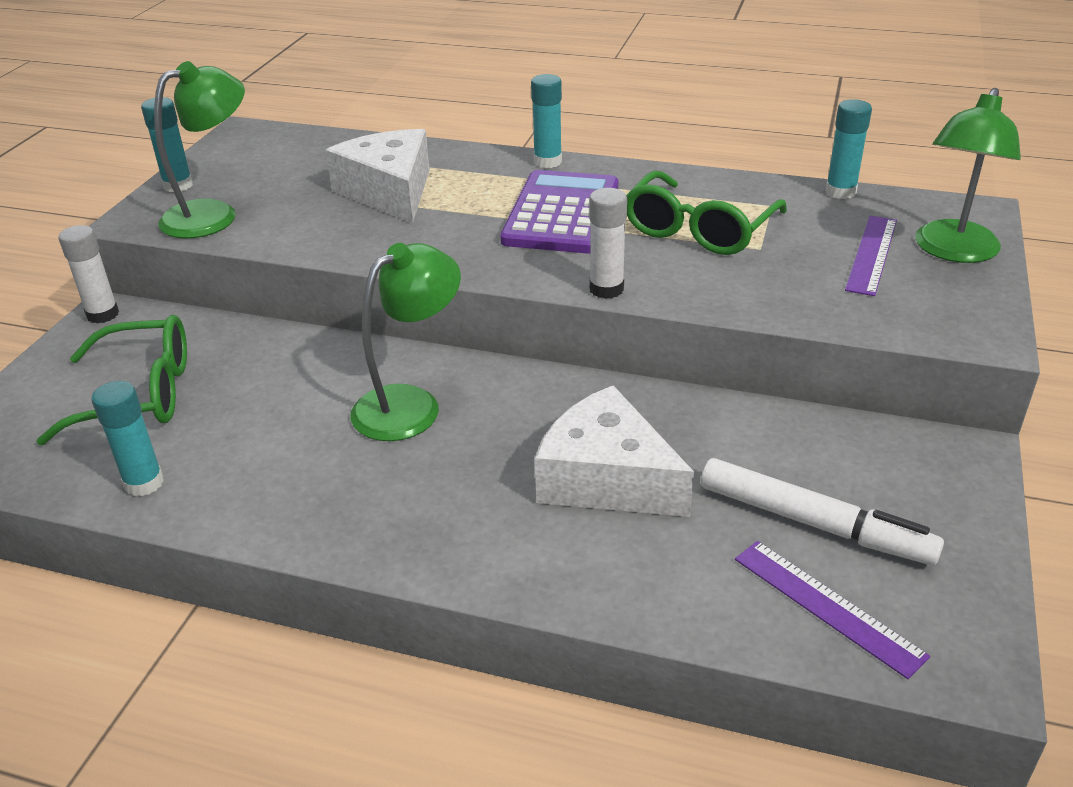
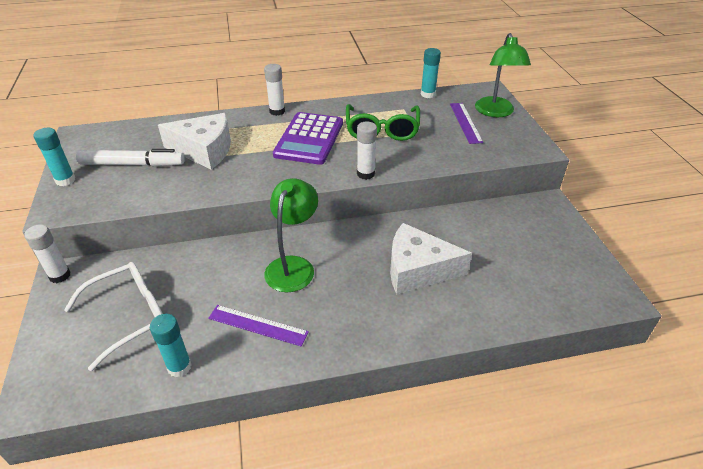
camera: 30 degrees left, 5 degrees up
(140, 394) = (130, 316): green glasses -> white glasses
(213, 215) = (107, 192): green lamp -> none
(389, 191) = (204, 150): white cheese -> white cheese turned 150 degrees clockwise
(547, 161) = (277, 111): turquoise glue stick -> white glue stick
(561, 213) = (309, 139): purple calculator -> purple calculator turned 150 degrees counterclockwise
(814, 523) = (517, 257): white marker -> white marker (132, 164)
(827, 606) = (550, 293): purple ruler -> purple ruler (258, 325)

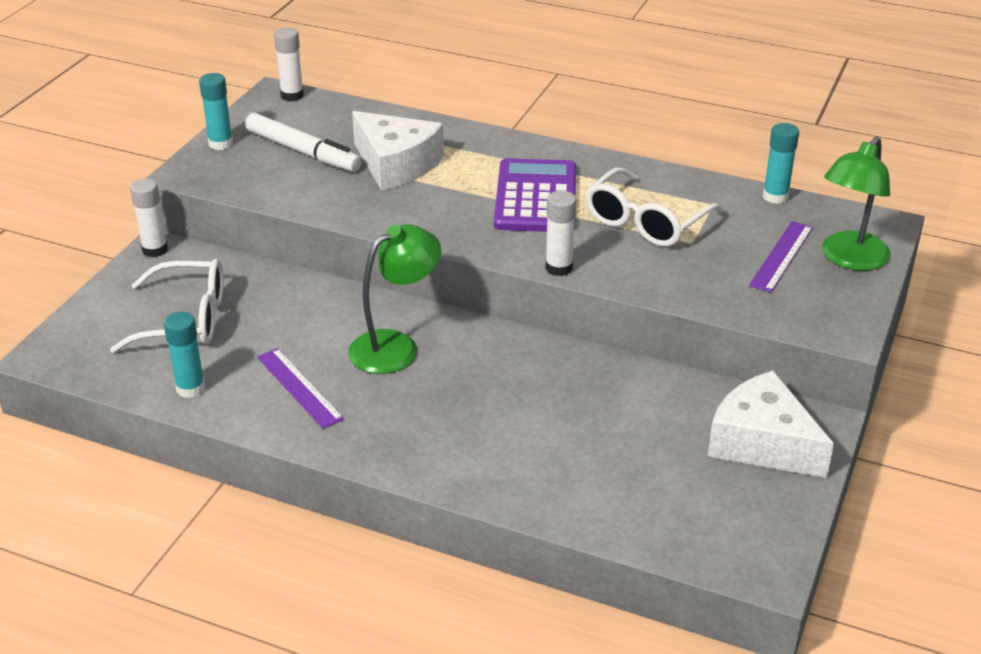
camera: 35 degrees right, 5 degrees down
(277, 111) = (533, 146): white glue stick -> white glue stick (292, 95)
(309, 139) = (536, 197): purple calculator -> purple calculator turned 135 degrees clockwise
(382, 130) = (645, 222): green glasses -> white glasses
(417, 269) = (537, 416): white cheese -> white cheese (762, 442)

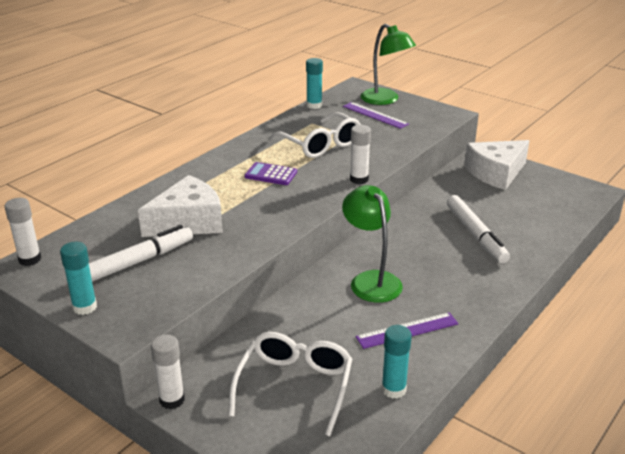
camera: 75 degrees left, 5 degrees down
(536, 197) = (271, 174): purple calculator -> purple calculator, size x0.54
(548, 431) = (475, 235): none -> white marker

